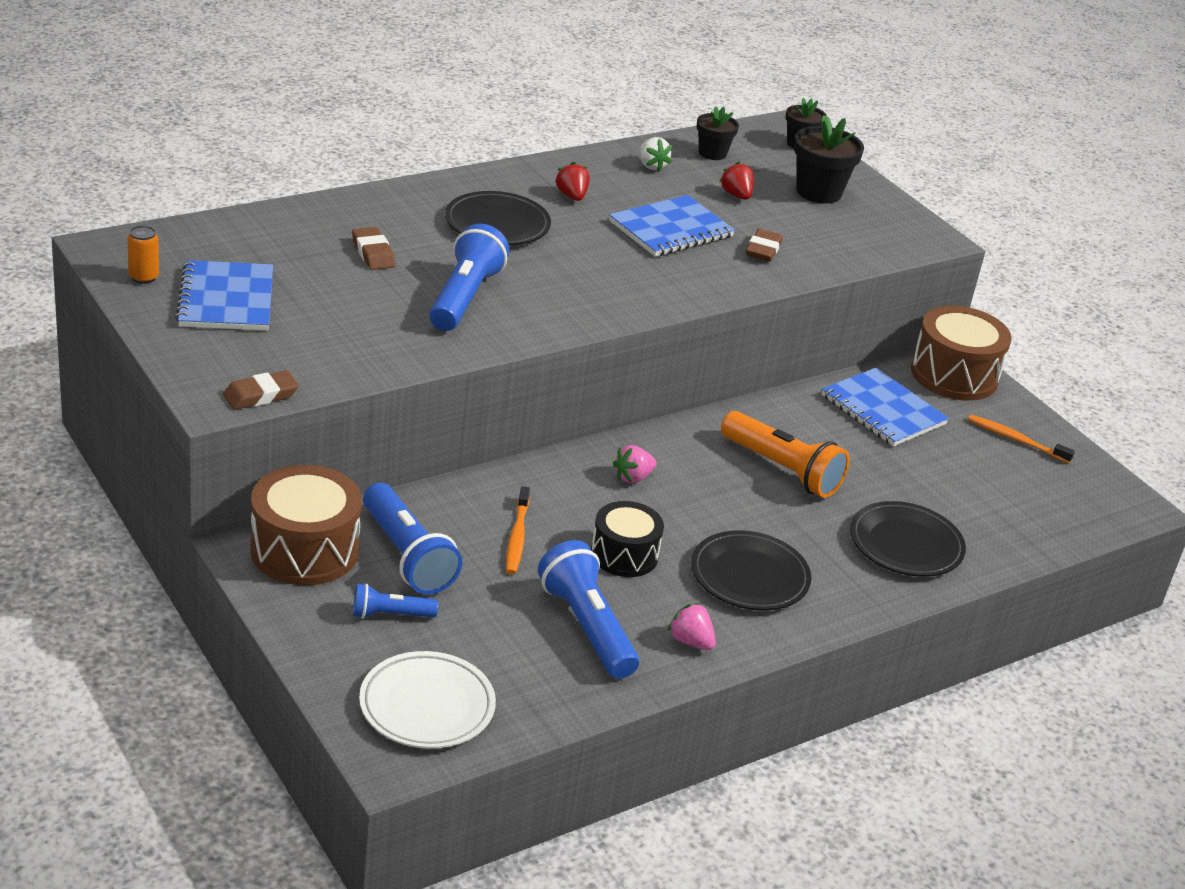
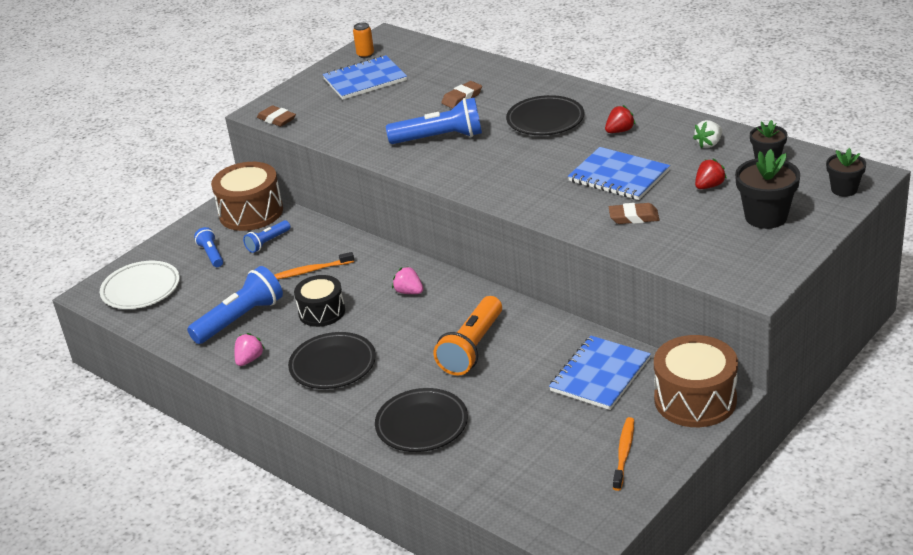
camera: 80 degrees right, 0 degrees up
(406, 556) = (267, 242): blue flashlight -> blue flashlight, size x0.54

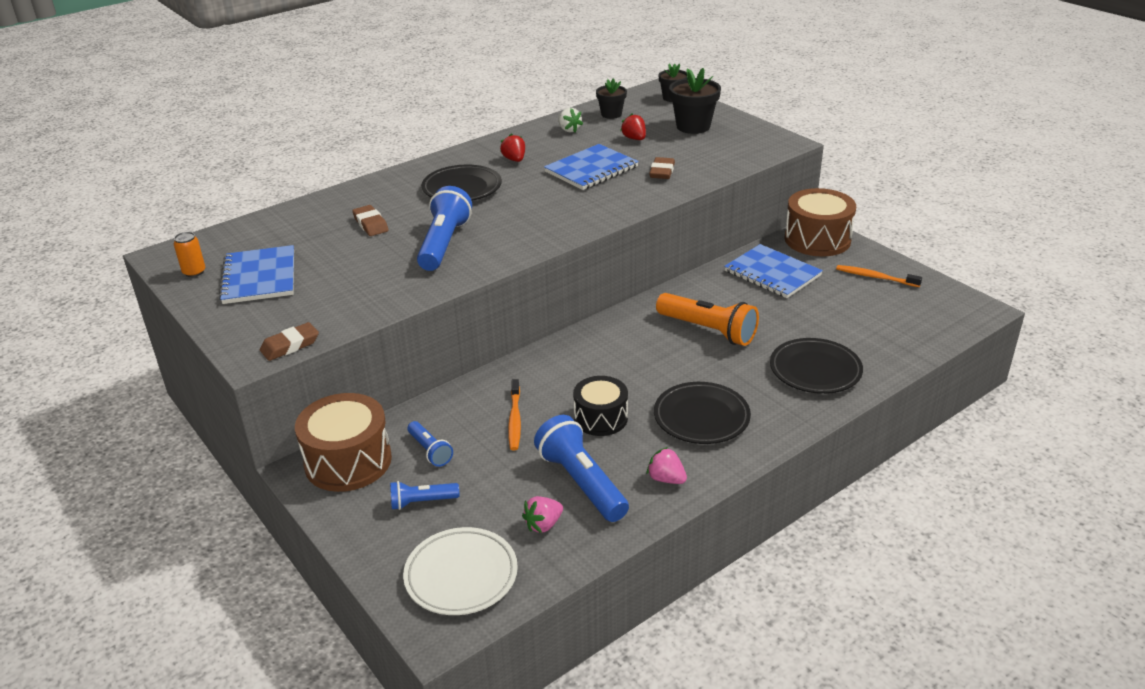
camera: 80 degrees left, 0 degrees up
(409, 292) = (596, 357): pink strawberry -> pink strawberry (543, 525)

